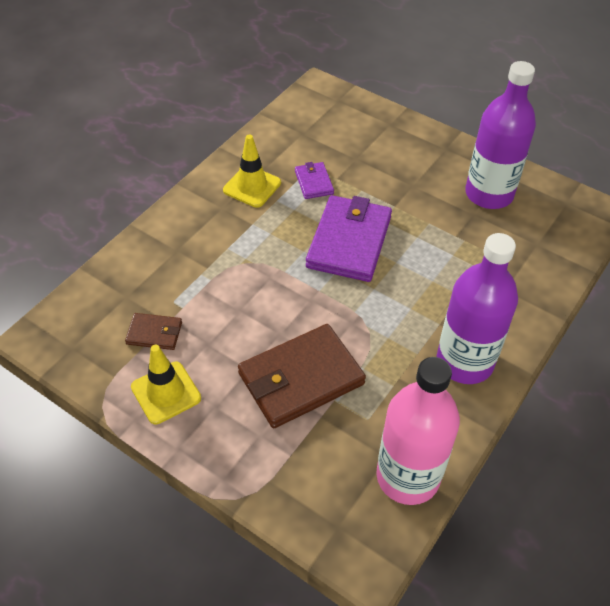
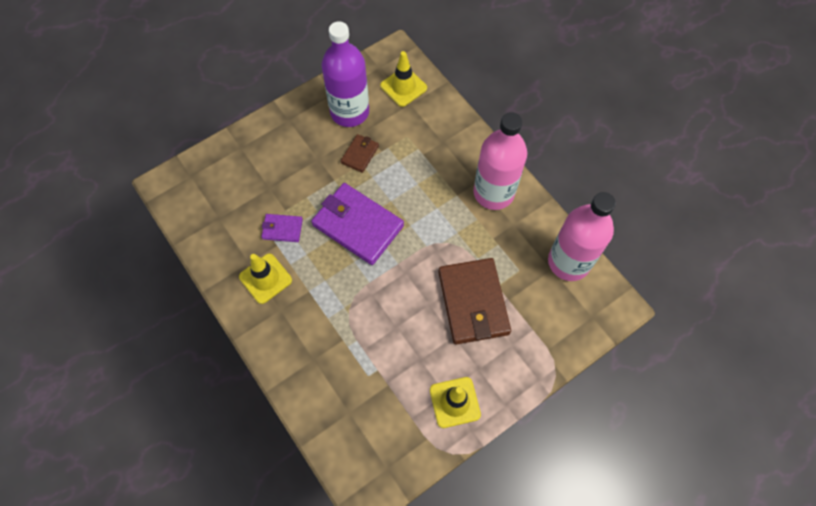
camera: 70 degrees left, 15 degrees up
(154, 333) = (395, 398): brown wallet -> brown wallet (360, 154)
(464, 362) = (493, 192): purple bottle -> pink bottle
(556, 232) = (403, 87): none -> yellow traffic cone

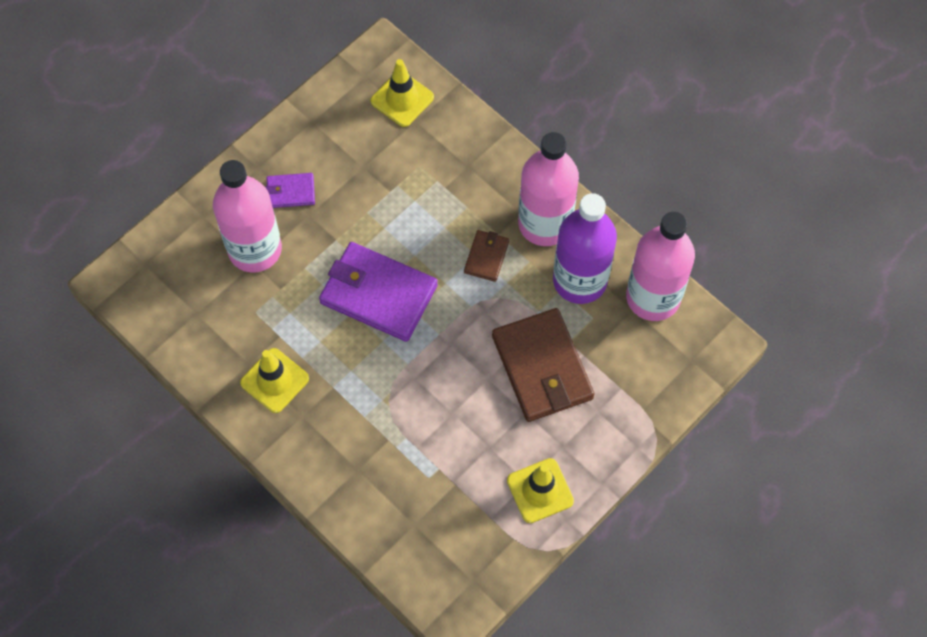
camera: 10 degrees left, 0 degrees up
(273, 178) = (255, 249): none -> pink bottle
(282, 229) = (282, 314): purple wallet -> purple wallet (290, 192)
(349, 112) = (337, 145): purple bottle -> purple bottle (580, 280)
(360, 154) = (362, 200): brown wallet -> brown wallet (486, 257)

